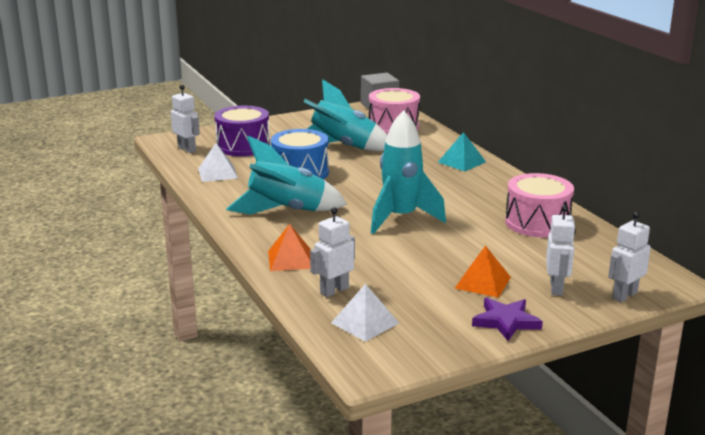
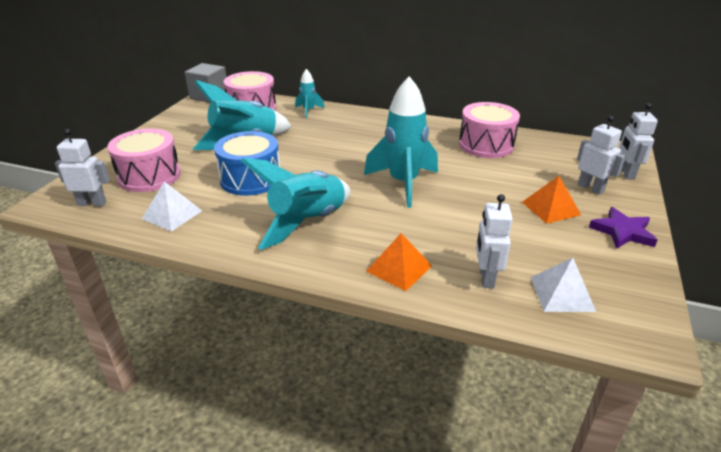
camera: 45 degrees left, 10 degrees up
(243, 146) = (149, 176): purple drum -> pink drum
(436, 143) = (308, 111): none -> turquoise rocket
(461, 162) = (354, 119): turquoise pyramid -> none

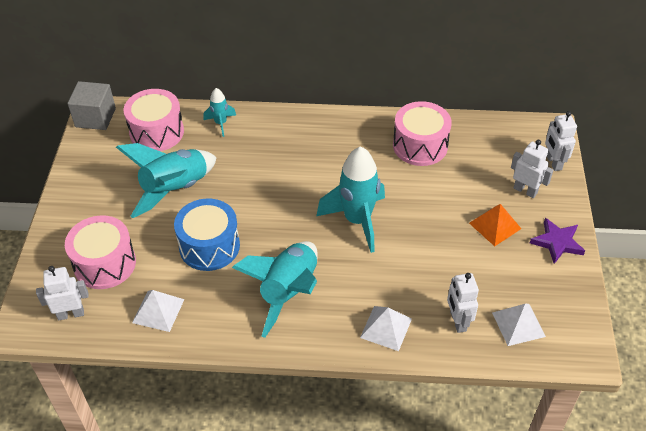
camera: 15 degrees left, 15 degrees up
(399, 268) = (386, 328): orange pyramid -> white pyramid

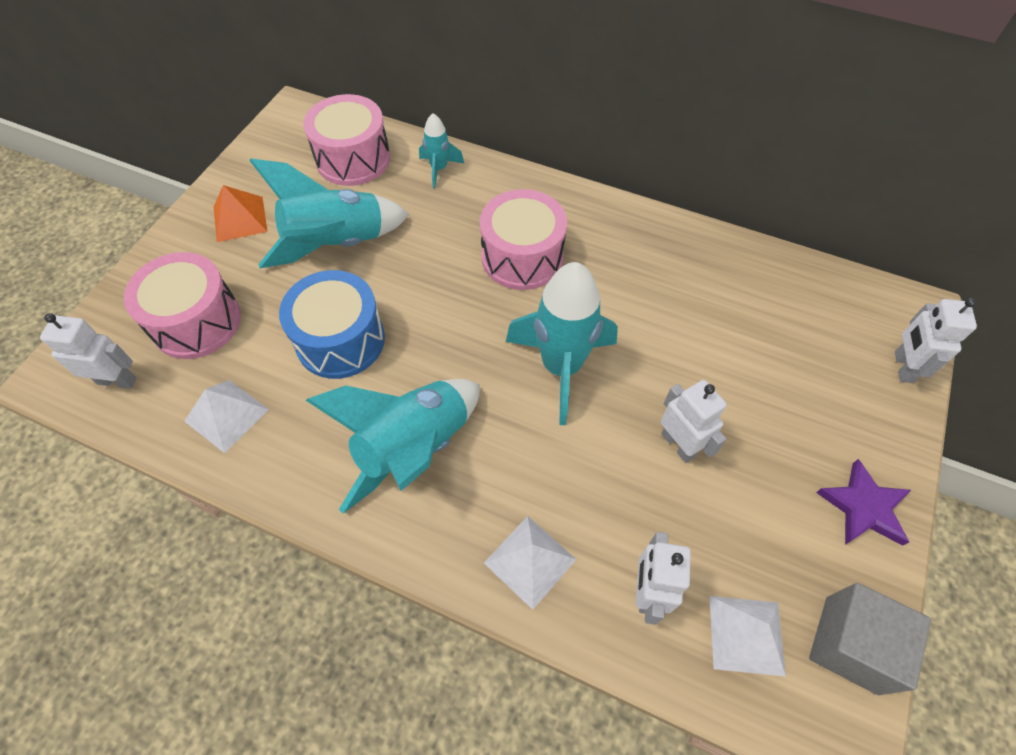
camera: 20 degrees right, 10 degrees up
(95, 117) = (289, 119): grey cube -> grey cube (851, 644)
(420, 145) = (701, 278): pink drum -> pink drum (522, 257)
(495, 225) = (769, 443): orange pyramid -> orange pyramid (240, 219)
(525, 190) = (840, 399): white robot -> white robot (678, 444)

